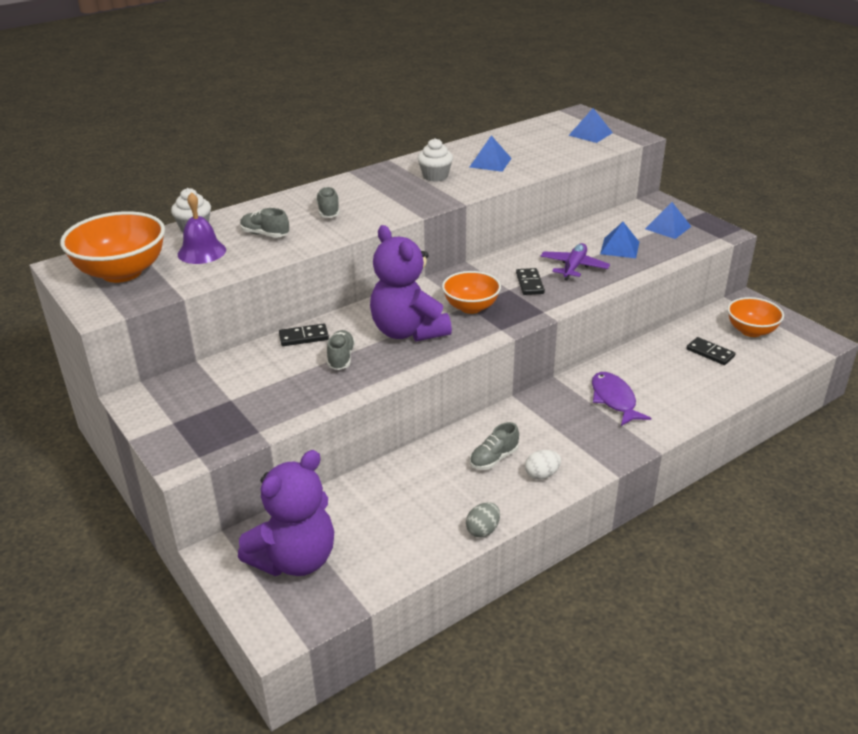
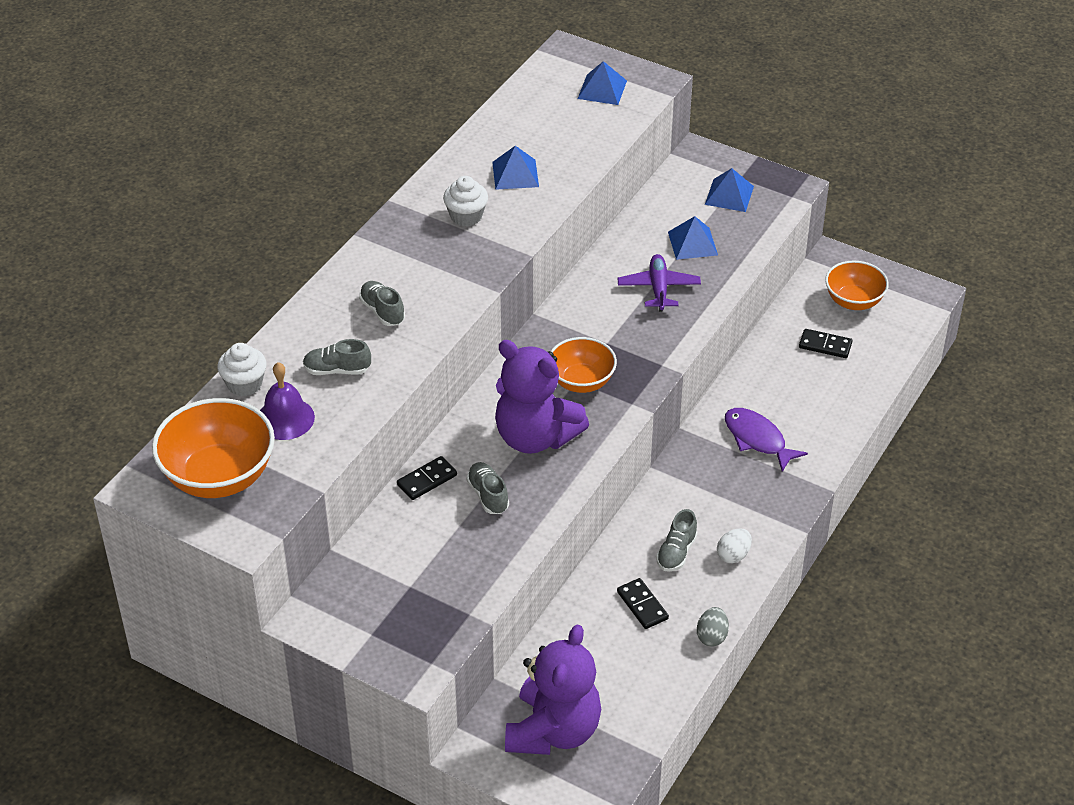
camera: 25 degrees left, 10 degrees up
(530, 283) = (624, 327): black domino -> black domino (642, 605)

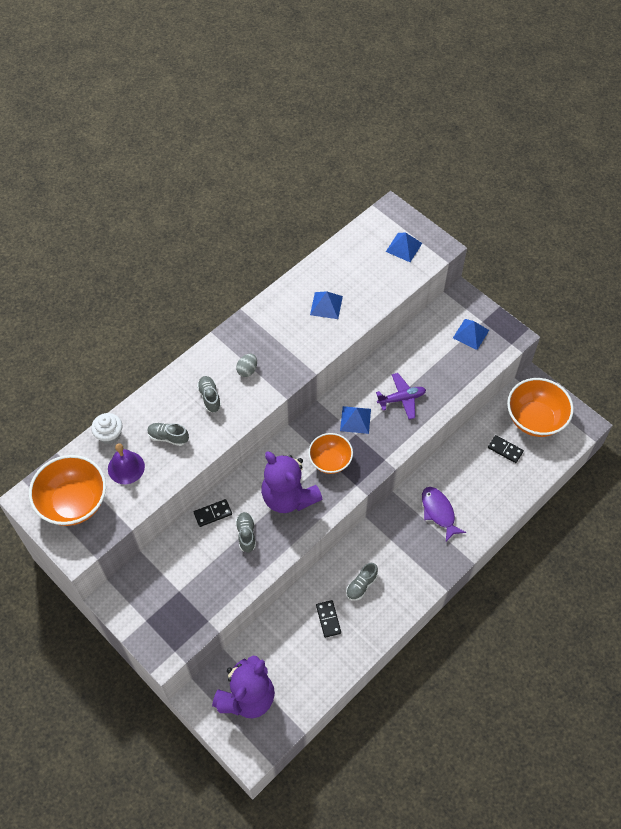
camera: 15 degrees right, 15 degrees up
(466, 216) = (284, 333): white cupcake -> none
(658, 288) = (401, 399): purple plane -> purple plane turned 60 degrees clockwise
(692, 243) = (435, 367): blue pyramid -> blue pyramid (355, 419)
(712, 636) = (363, 653): grey egg -> grey egg (247, 370)
(733, 555) = (396, 596): white egg -> none
(853, 301) = (535, 419): orange bowl -> orange bowl, size x1.57

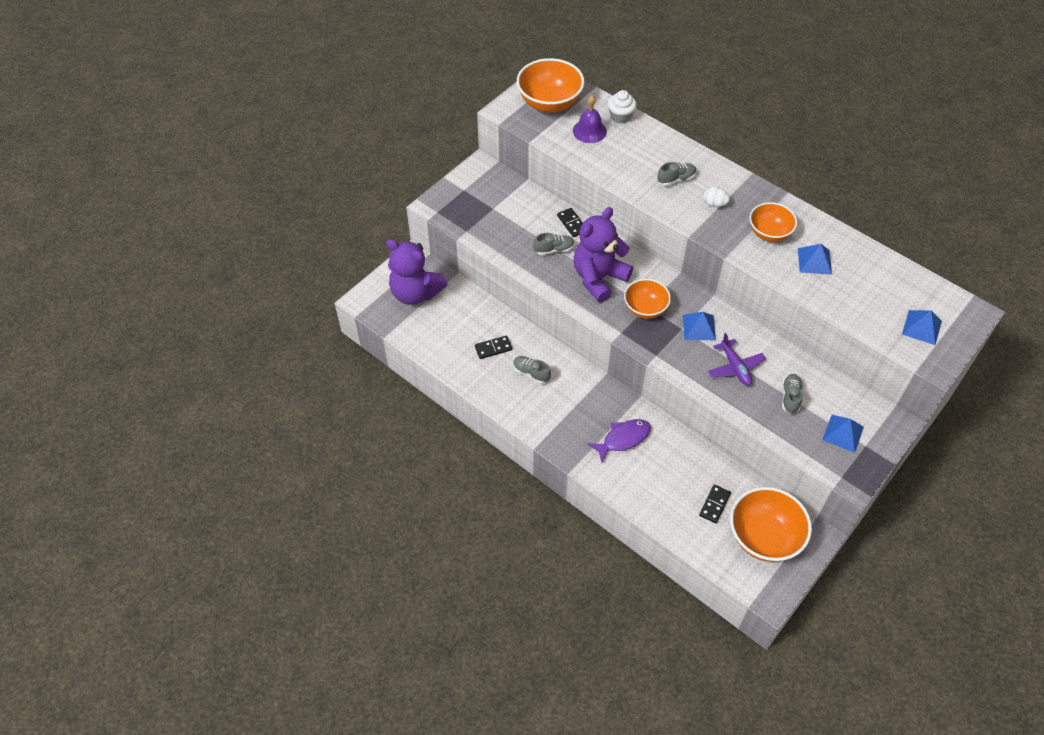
camera: 85 degrees right, 5 degrees down
(168, 437) = (626, 155): grey shoe -> grey shoe (790, 397)
(247, 370) = (714, 204): grey egg -> white egg
(289, 333) = (769, 233): none -> orange bowl

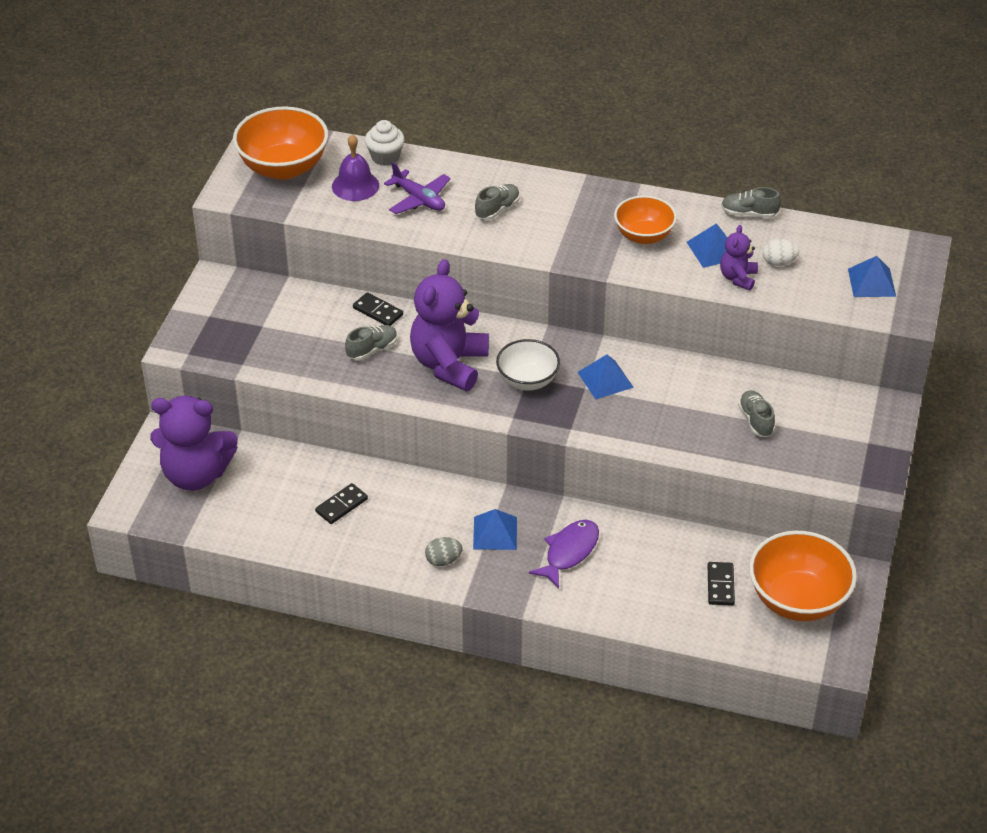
camera: 25 degrees left, 10 degrees down
(531, 373) = (408, 518): grey shoe -> grey shoe (749, 213)
(538, 412) = (443, 560): none -> grey egg
(645, 309) = (527, 380): orange bowl -> white bowl
(714, 204) = (560, 223): white egg -> white egg (779, 262)
(735, 367) = (673, 410): purple plane -> purple plane (419, 199)
(821, 289) = (738, 278): none -> purple teddy bear
(843, 433) = (836, 438): blue pyramid -> blue pyramid (495, 533)

